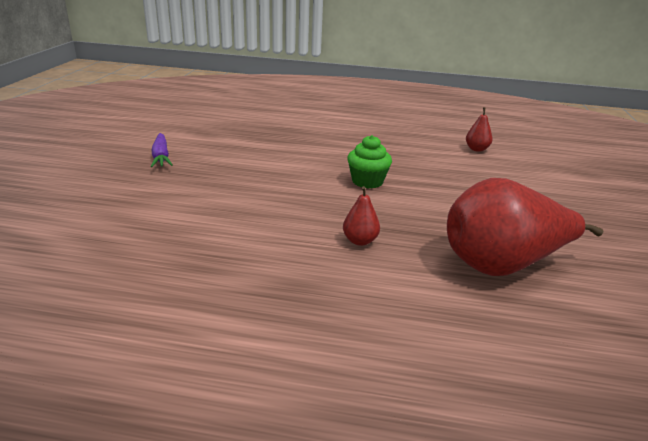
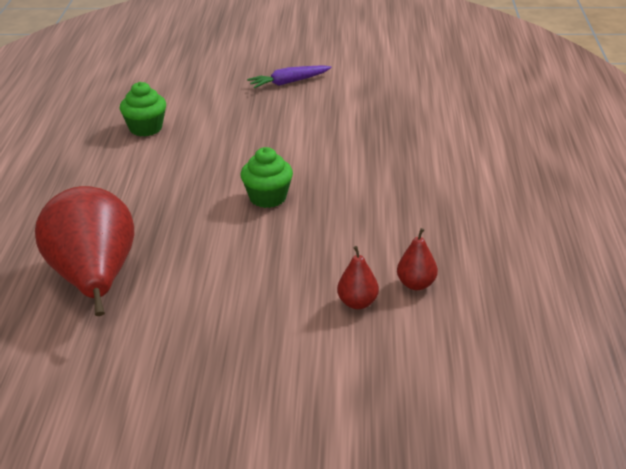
camera: 85 degrees right, 5 degrees up
(206, 230) = (146, 128): none -> green cupcake
(360, 241) = (135, 200): red pear -> red pear (357, 303)

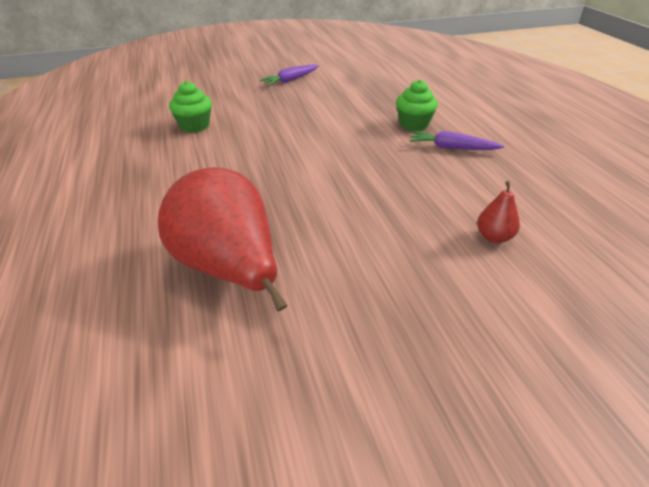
camera: 20 degrees left, 5 degrees up
(268, 198) = (341, 163): green cupcake -> green cupcake (414, 124)
(404, 201) = (452, 148): none -> purple carrot
(416, 284) = (524, 211): red pear -> none

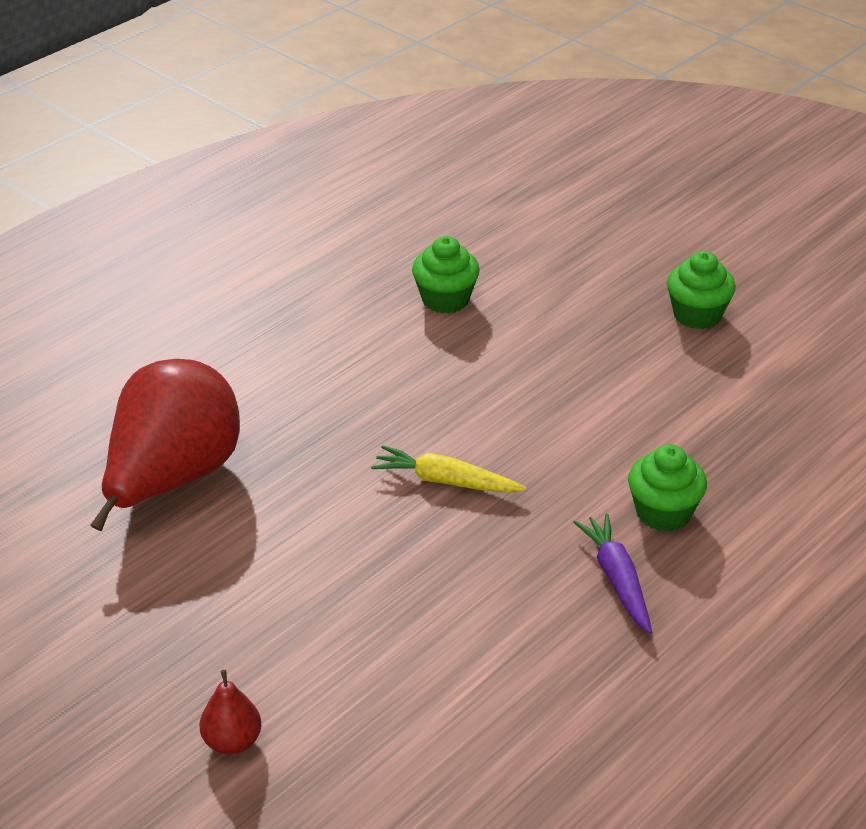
camera: 60 degrees right, 0 degrees up
(290, 80) = (697, 315): purple carrot -> green cupcake
(338, 169) = (446, 481): none -> yellow carrot
(494, 237) = (391, 682): red pear -> red pear (232, 742)

